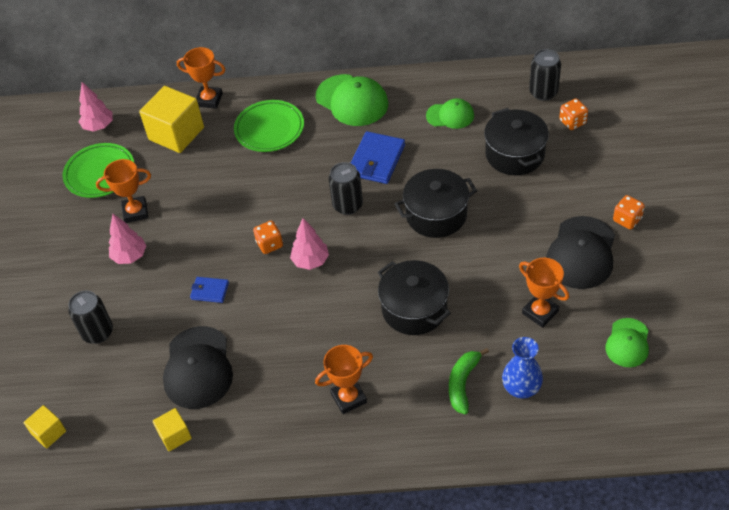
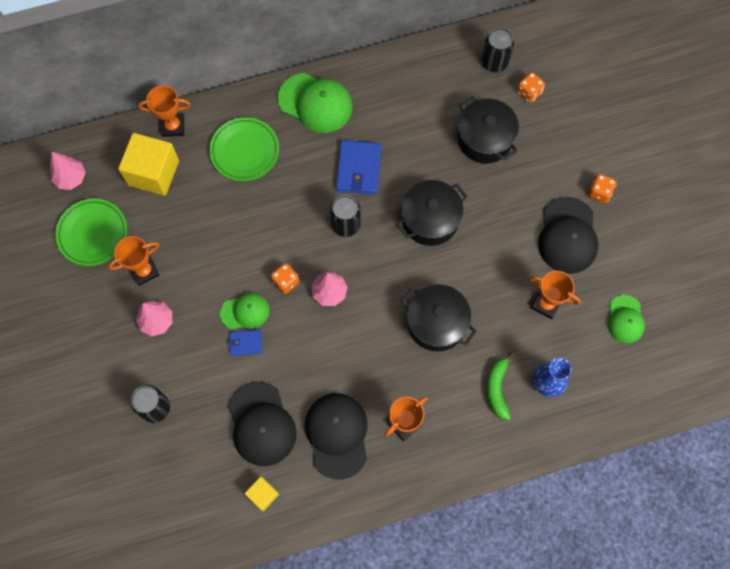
camera: 20 degrees left, 20 degrees up
(49, 432) = (148, 518): yellow cube -> none
(273, 394) = (337, 435): none -> black cap
(450, 115) = (414, 105): green cap -> green cap (245, 312)

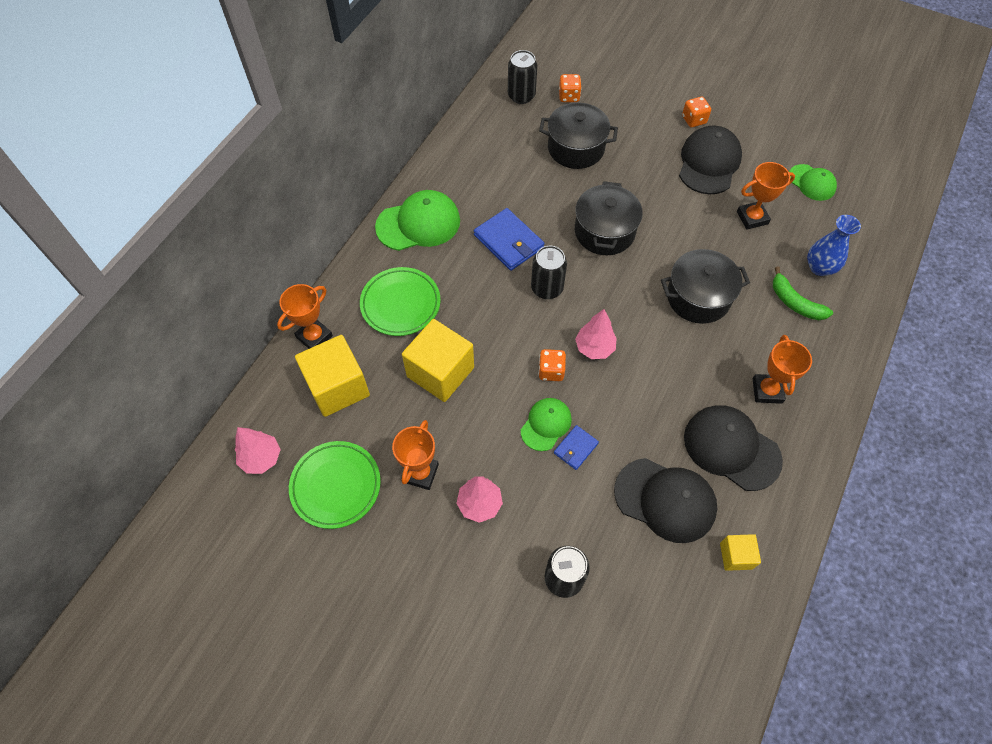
camera: 45 degrees left, 10 degrees down
(220, 219) = (440, 372): none -> yellow cube
(567, 236) = (709, 163): black cap -> black cap turned 120 degrees counterclockwise

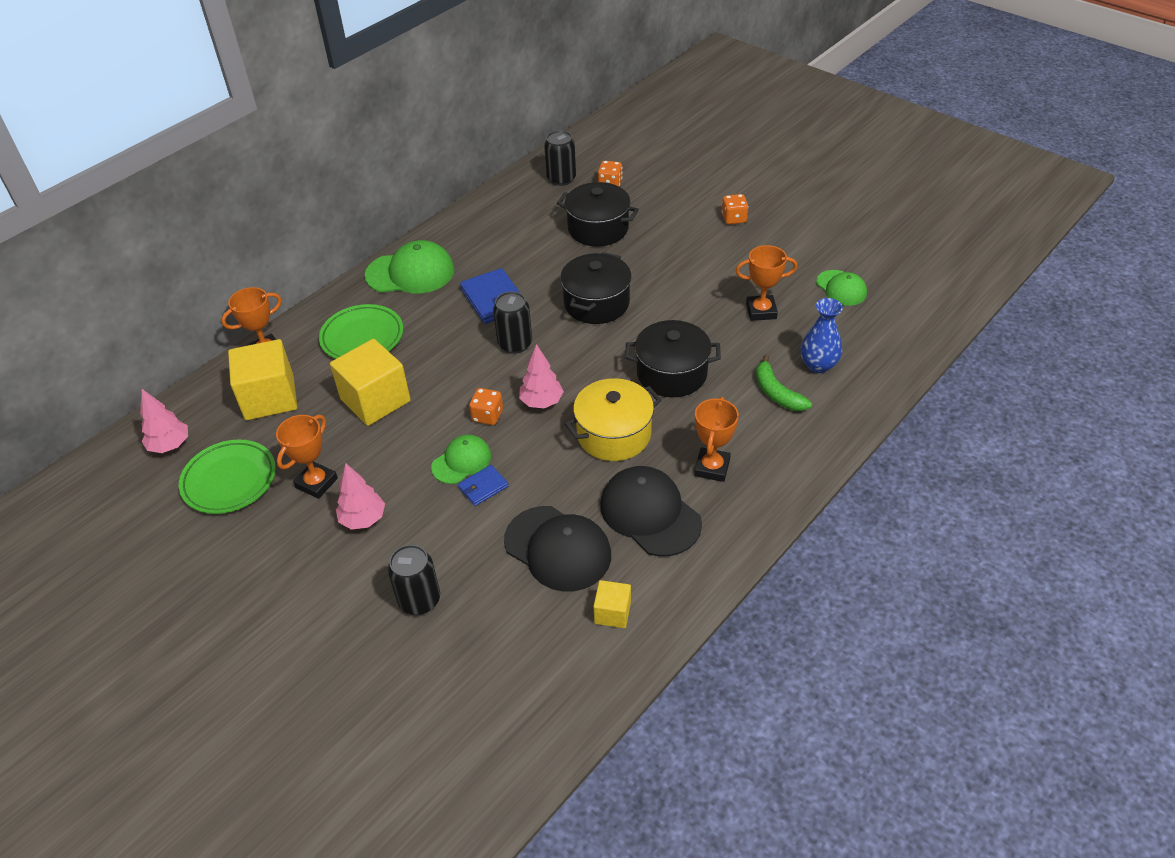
camera: 15 degrees right, 15 degrees down
(671, 371) = (614, 434): none -> yellow pot
(709, 163) = (734, 257): black cap -> none

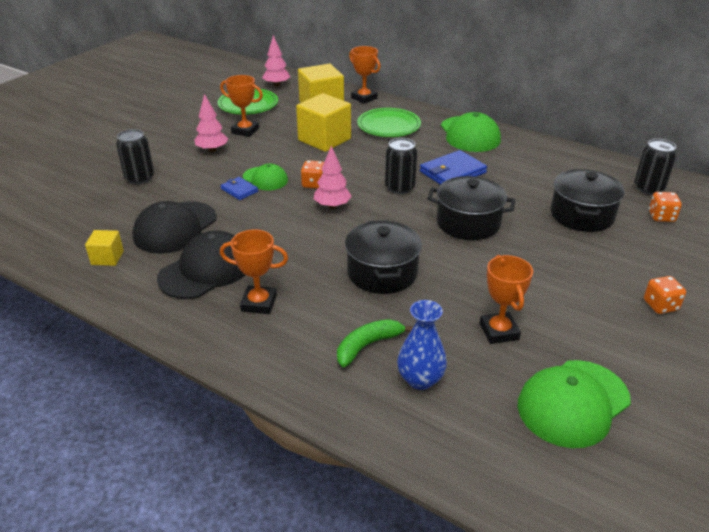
camera: 80 degrees right, 10 degrees down
(614, 434) = (298, 245): yellow pot -> none
(841, 288) = (573, 403): green cap -> green cap, size x1.67

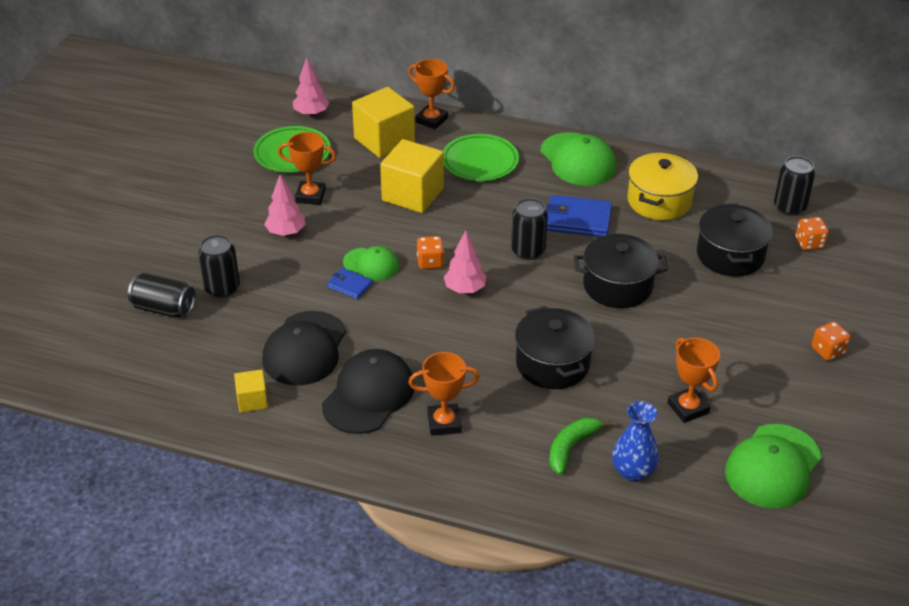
camera: 15 degrees left, 5 degrees up
(86, 184) = (164, 308): none -> black can
(452, 172) = (578, 219): blue wallet -> blue wallet turned 60 degrees clockwise
(529, 169) = (659, 201): none -> yellow pot

